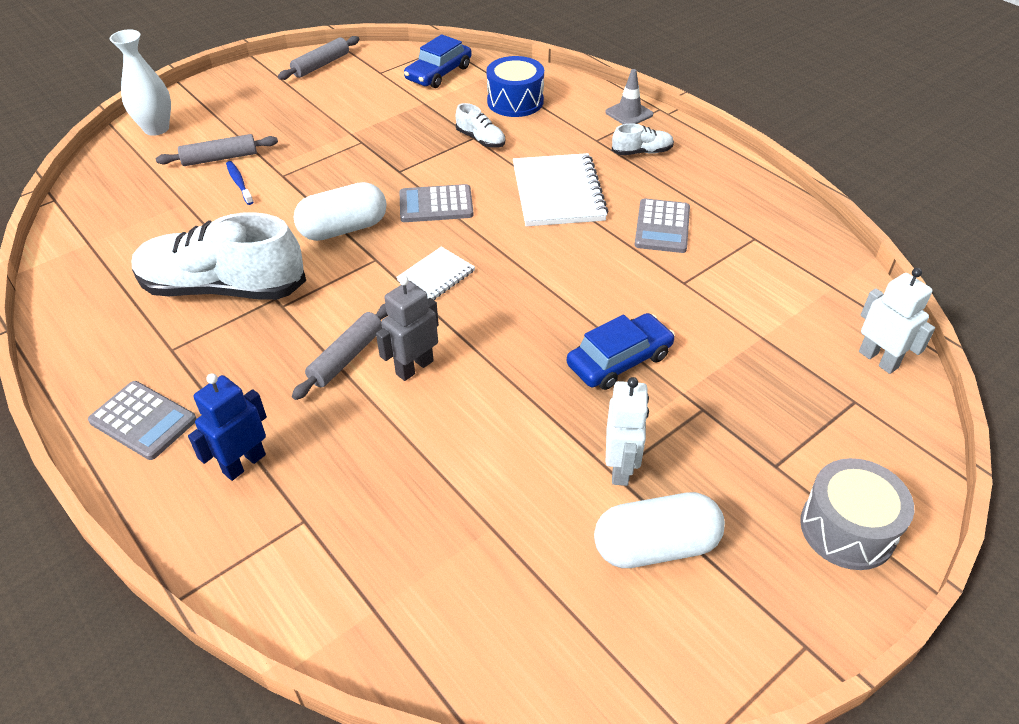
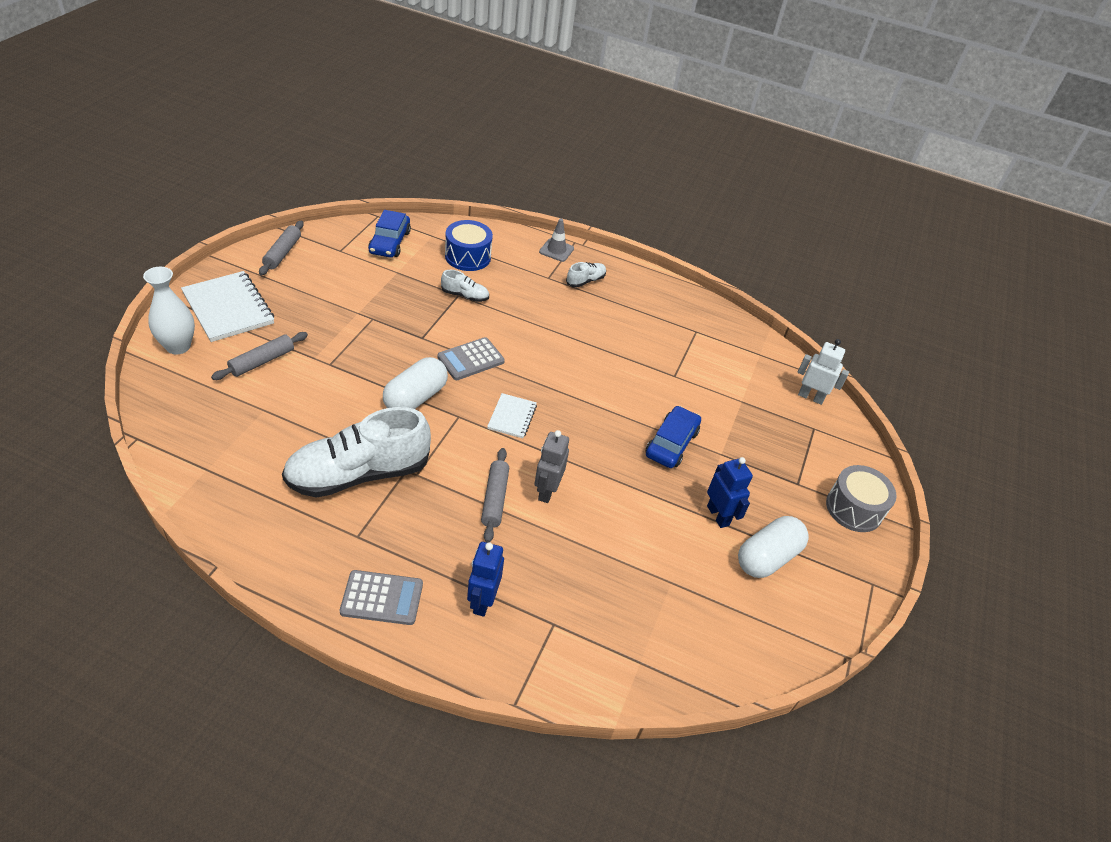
camera: 35 degrees left, 0 degrees up
(239, 183) = (298, 380): blue toothbrush -> none
(558, 193) = (550, 328): white notebook -> white notebook (228, 308)
(620, 468) = (718, 515): white robot -> blue robot
(662, 227) = (635, 337): grey calculator -> none

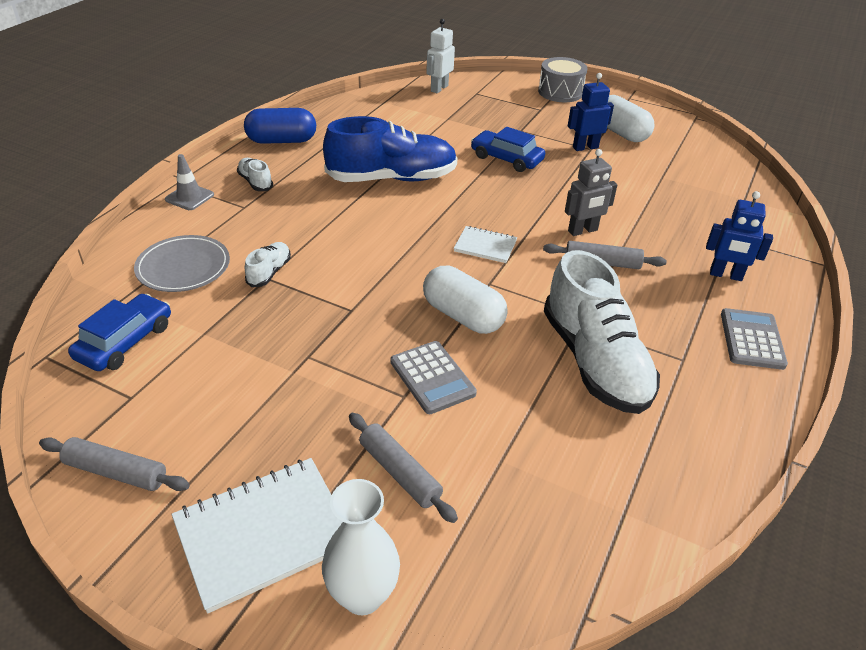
camera: 80 degrees left, 5 degrees down
(389, 242) = (125, 341): blue car -> blue car turned 75 degrees counterclockwise
(468, 256) = (183, 267): blue drum -> grey plate
(471, 359) = (393, 271): grey calculator -> grey calculator (432, 378)
(546, 491) = (583, 231): grey robot -> grey robot turned 45 degrees counterclockwise
(611, 359) = (392, 178): none -> blue shoe
(657, 291) = (282, 141): none -> blue capsule

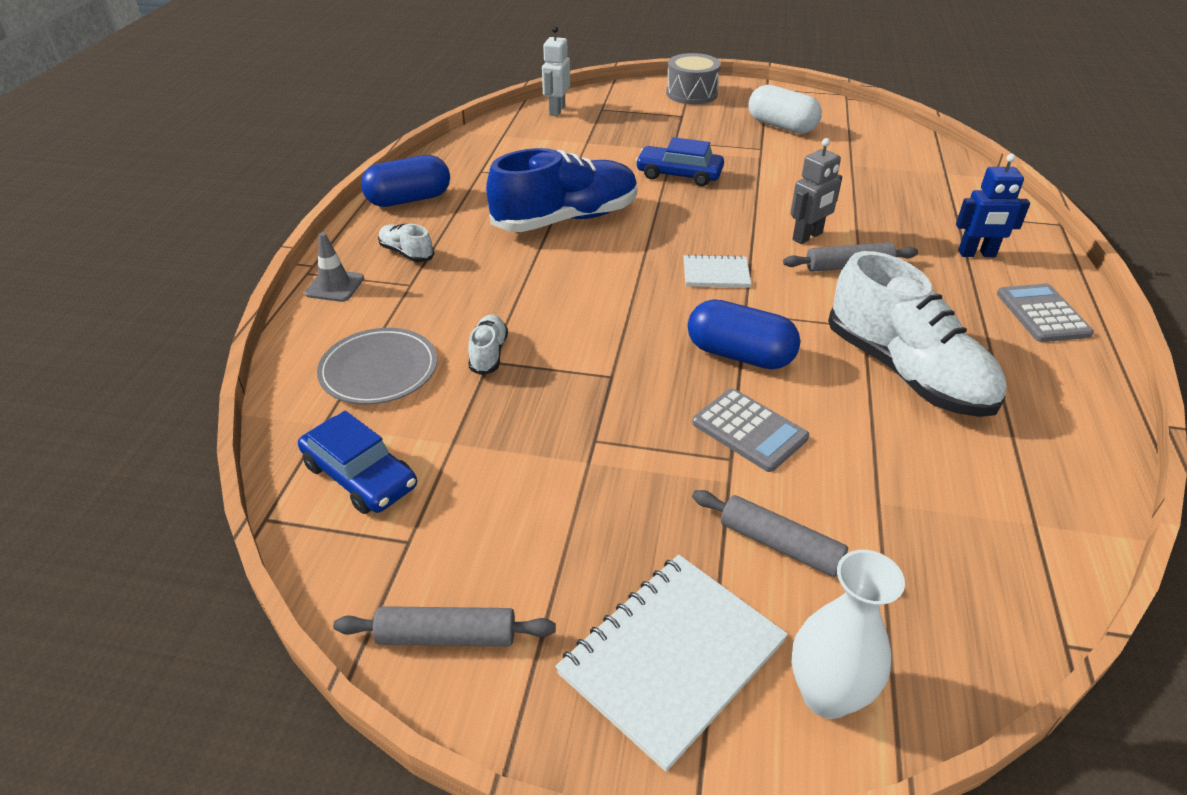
camera: 15 degrees left, 0 degrees up
(125, 341) = (360, 476): blue car -> blue car turned 120 degrees clockwise
(463, 316) = (740, 355): white capsule -> blue capsule
(585, 147) = (754, 148): blue robot -> none

